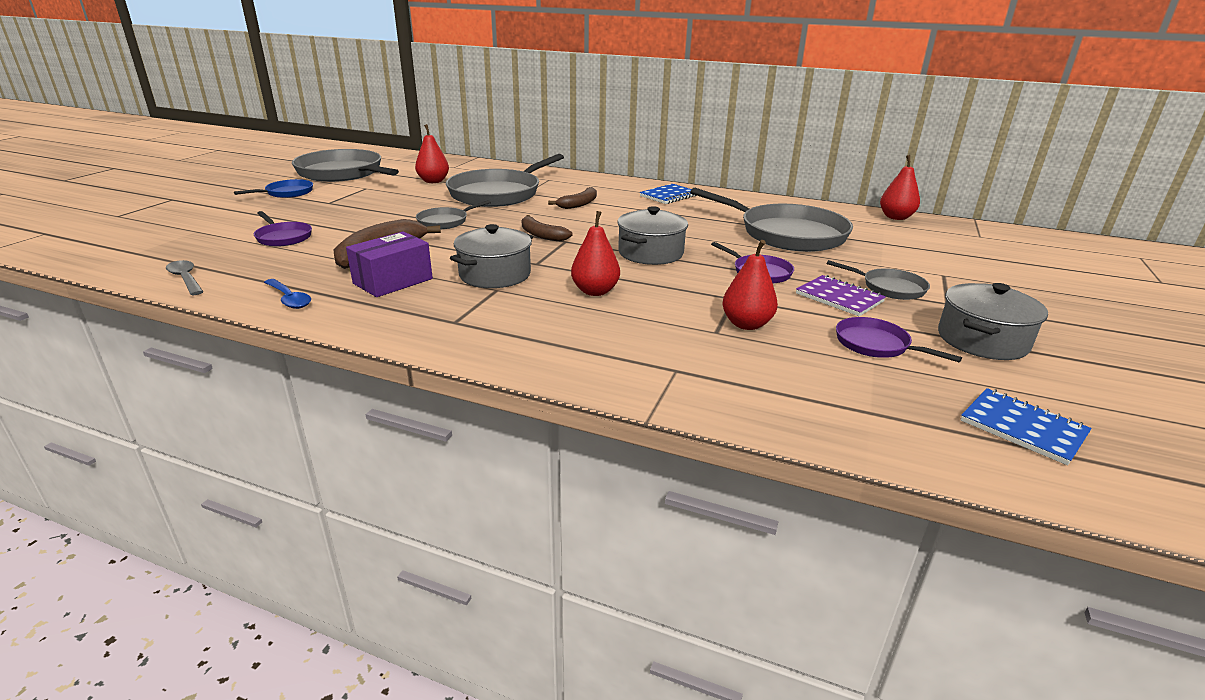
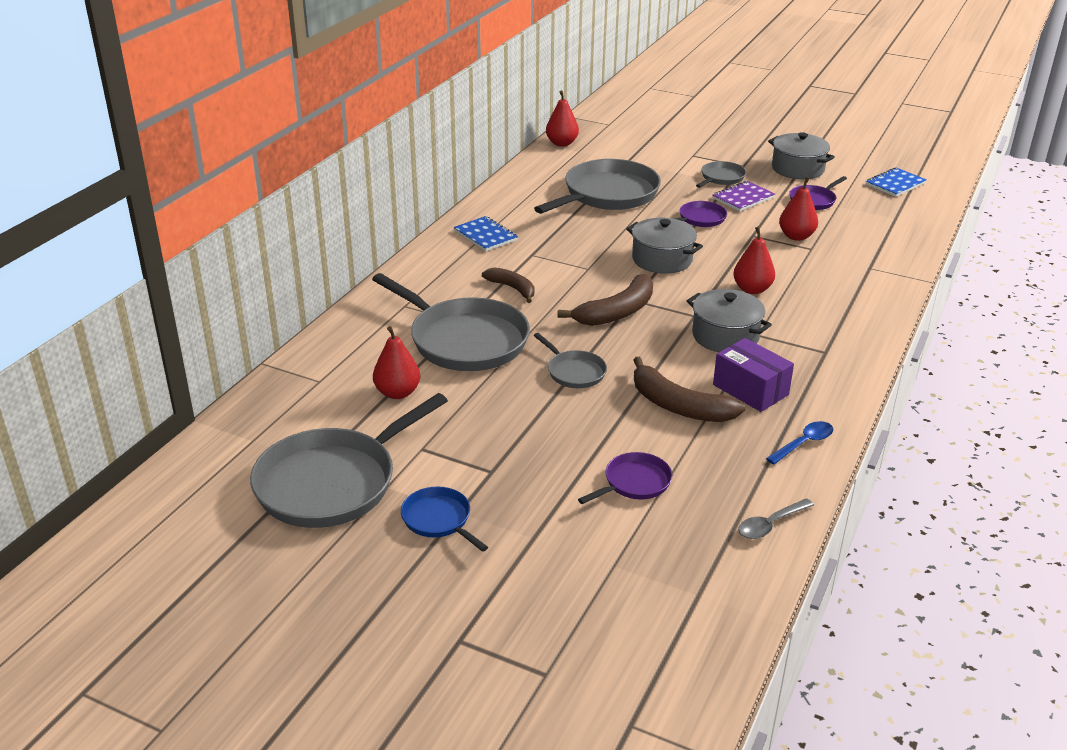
camera: 85 degrees left, 5 degrees up
(541, 235) = (617, 312): brown banana -> brown banana, size x1.59

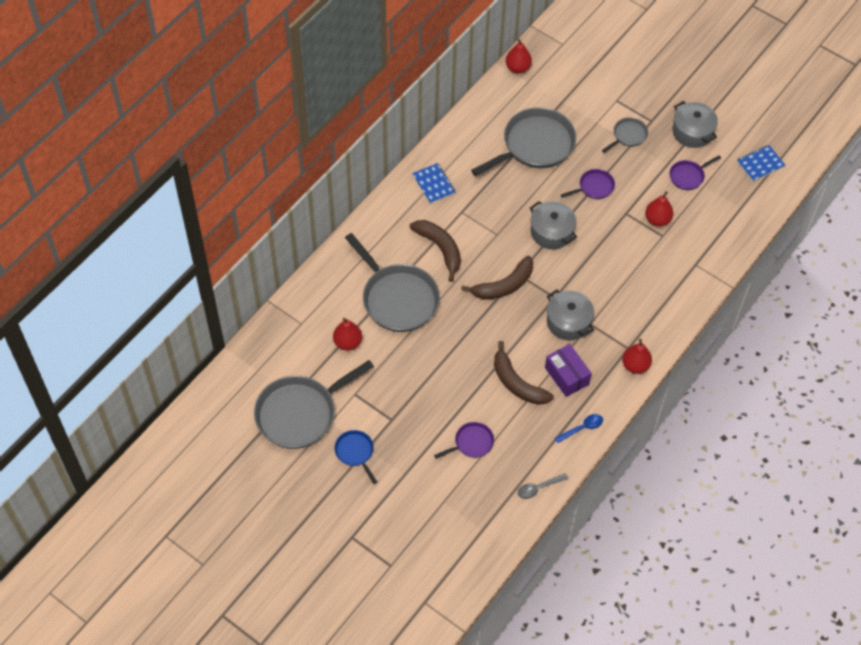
camera: 10 degrees right, 25 degrees up
(512, 288) = (440, 249): brown banana -> brown banana, size x1.59
(574, 372) = (460, 341): grey pan -> none
(743, 198) = (635, 165): purple notebook -> none
(752, 289) = (603, 276): red pear -> red pear (635, 365)

